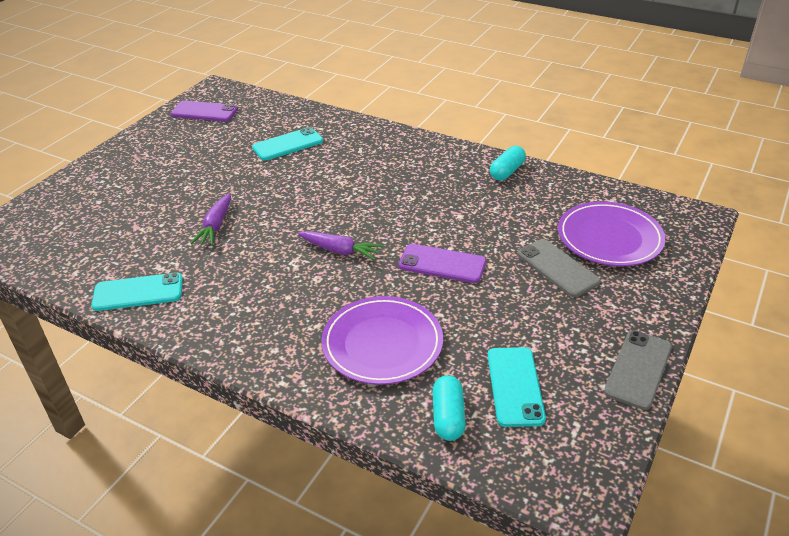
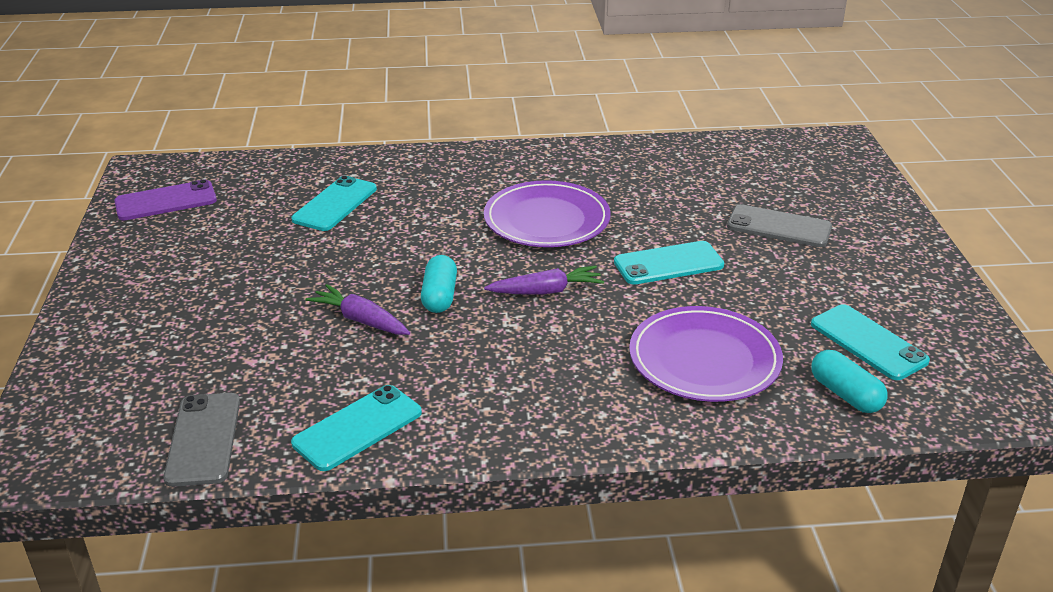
camera: 35 degrees left, 5 degrees down
(216, 225) = (361, 320): purple carrot -> purple carrot turned 150 degrees clockwise
(442, 264) = (668, 264): purple phone -> turquoise phone
(507, 171) = (622, 155): turquoise capsule -> turquoise capsule (439, 296)
(609, 238) = (791, 184): purple plate -> purple plate (547, 220)
(638, 369) = (945, 285): grey phone -> grey phone (203, 439)

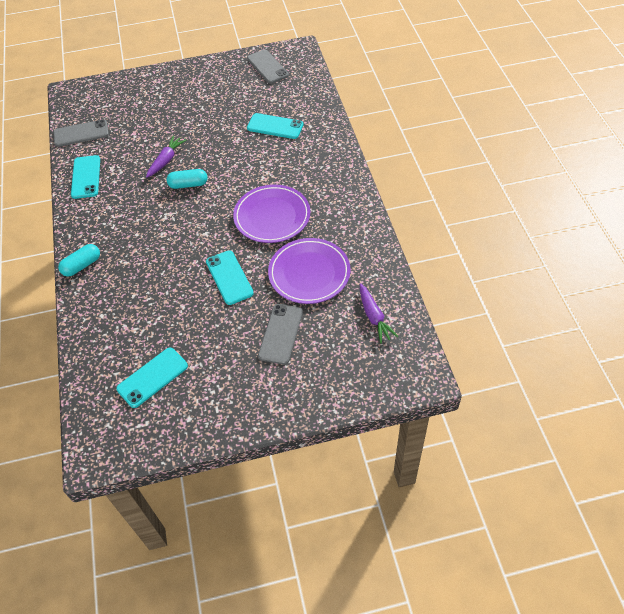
camera: 85 degrees right, 20 degrees up
(166, 201) = (267, 67): purple phone -> grey phone
(357, 428) = (86, 177): turquoise phone -> turquoise phone turned 45 degrees clockwise
(546, 291) = (196, 225): purple carrot -> purple carrot (374, 317)
(704, 359) = (135, 298): purple plate -> purple plate (309, 273)
(845, 394) = (104, 363): turquoise capsule -> turquoise capsule (82, 265)

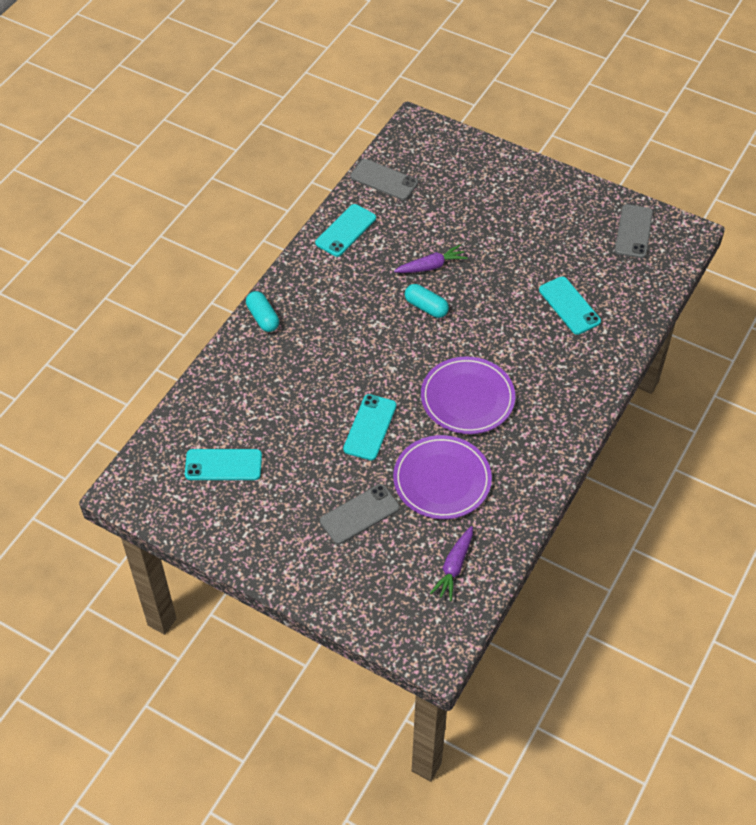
camera: 40 degrees right, 0 degrees up
(82, 265) = (263, 318): turquoise capsule -> turquoise capsule turned 60 degrees clockwise

